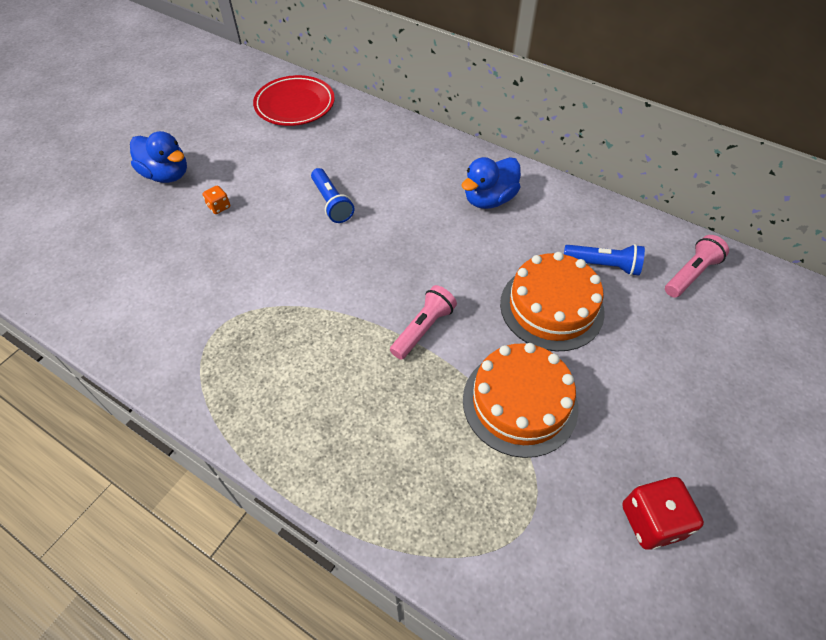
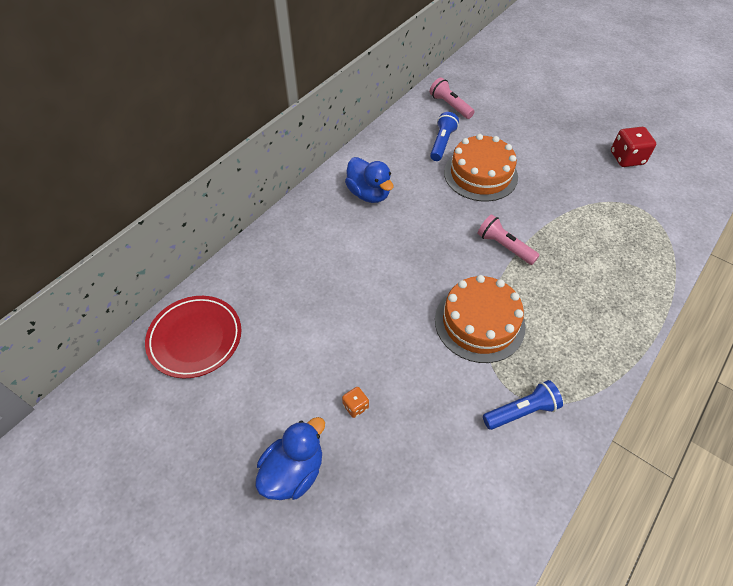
camera: 85 degrees left, 0 degrees up
(332, 203) = (361, 304): blue flashlight -> blue flashlight (521, 411)
(520, 403) = (560, 201): orange cake -> orange cake (479, 323)

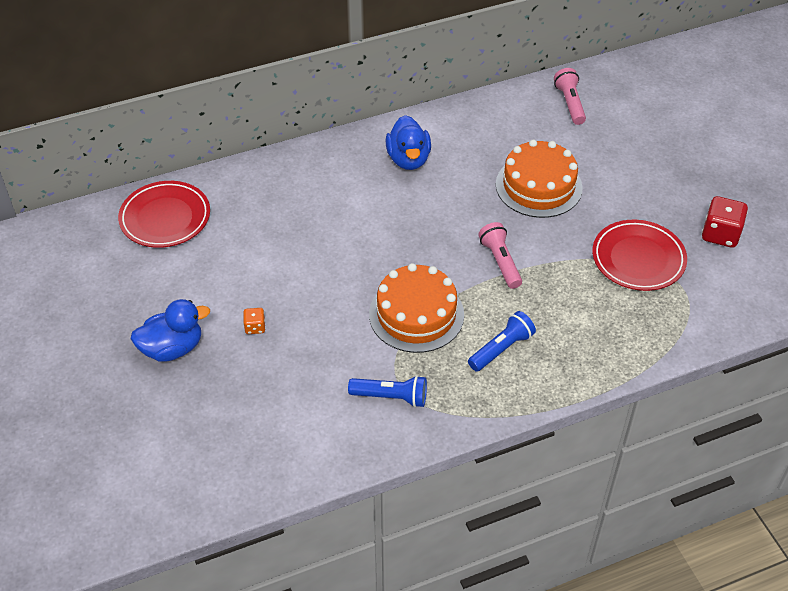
camera: 30 degrees right, 5 degrees down
(442, 143) = (526, 139): blue flashlight -> blue flashlight (501, 349)
(593, 200) = (638, 259): none -> red plate

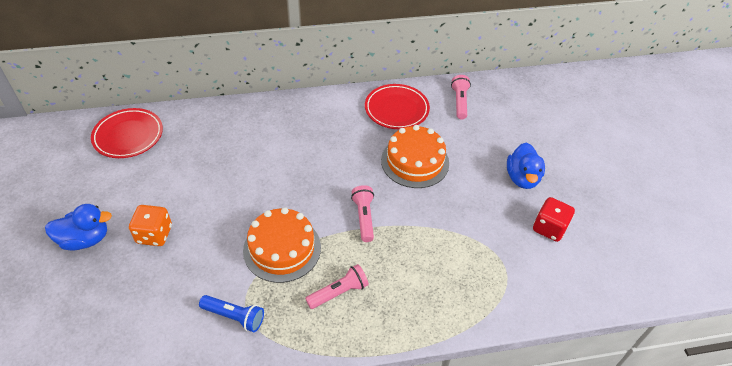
camera: 10 degrees right, 0 degrees up
(255, 327) = (154, 234): orange dice -> orange dice, size x1.90
(408, 159) = (323, 123): blue duck -> blue duck (522, 178)
(501, 349) = (339, 292): blue flashlight -> pink flashlight
(638, 259) = (475, 236): red plate -> red plate (396, 109)

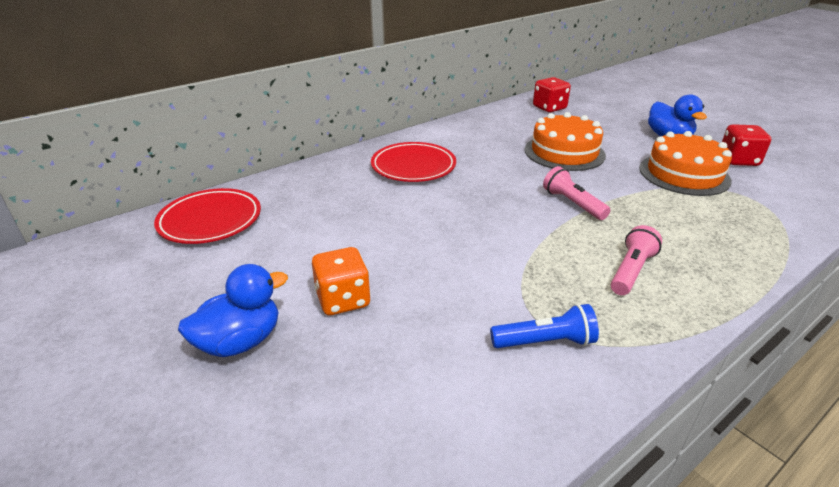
camera: 25 degrees left, 15 degrees down
(282, 248) = (520, 256): orange cake -> orange cake (684, 174)
(396, 109) = (500, 125): red plate -> red plate (413, 166)
(459, 102) = (549, 108): pink flashlight -> red dice

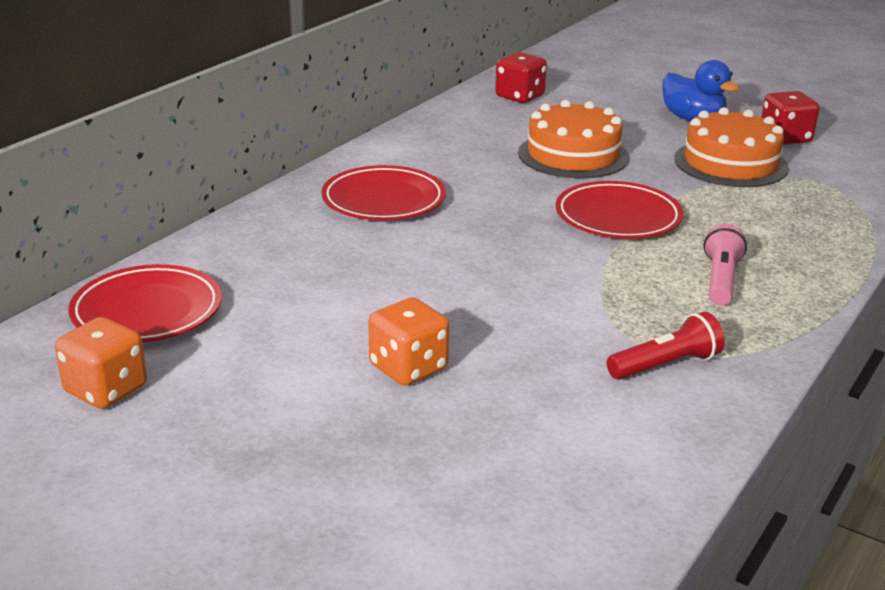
camera: 20 degrees left, 5 degrees down
(139, 274) = (106, 390): none -> orange dice
(240, 341) = (316, 433): blue duck -> none
(545, 342) = (665, 365): blue flashlight -> red flashlight
(572, 204) = (618, 217): pink flashlight -> red plate

